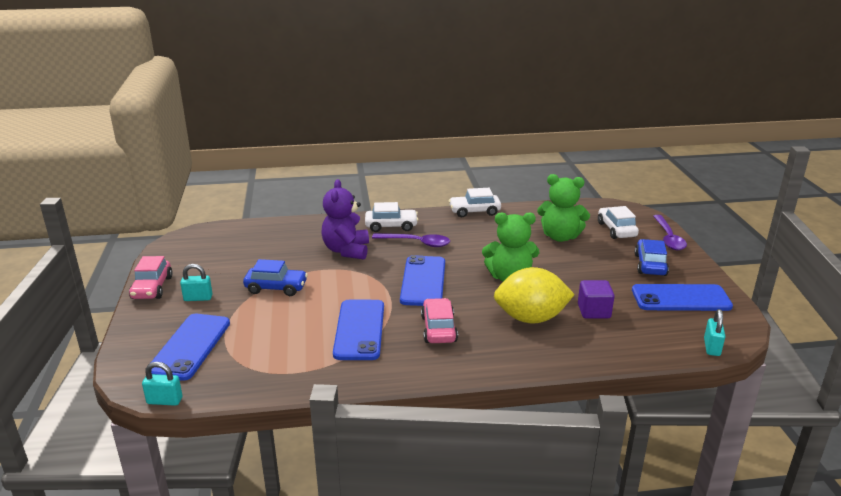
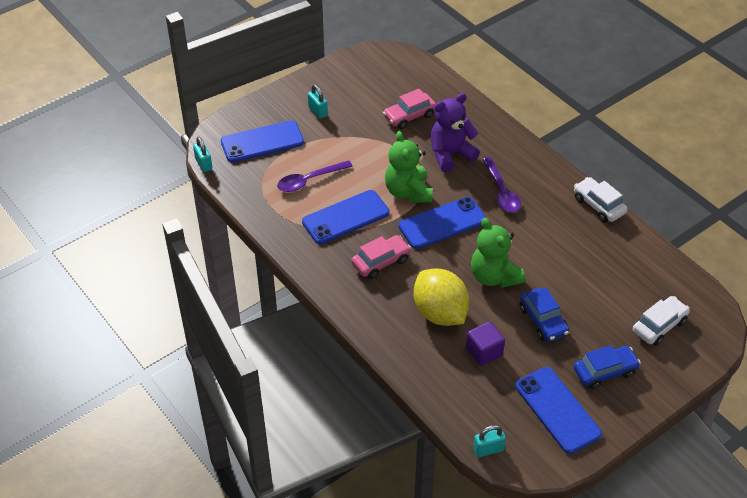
camera: 60 degrees right, 20 degrees up
(152, 288) = (311, 81): pink car -> pink car (409, 116)
(276, 288) = (363, 144): blue car -> blue car (543, 321)
(391, 226) = (517, 162): white car -> none
(560, 237) = (603, 286): green teddy bear -> green teddy bear (408, 192)
(668, 238) = (678, 374): purple spoon -> purple spoon (309, 180)

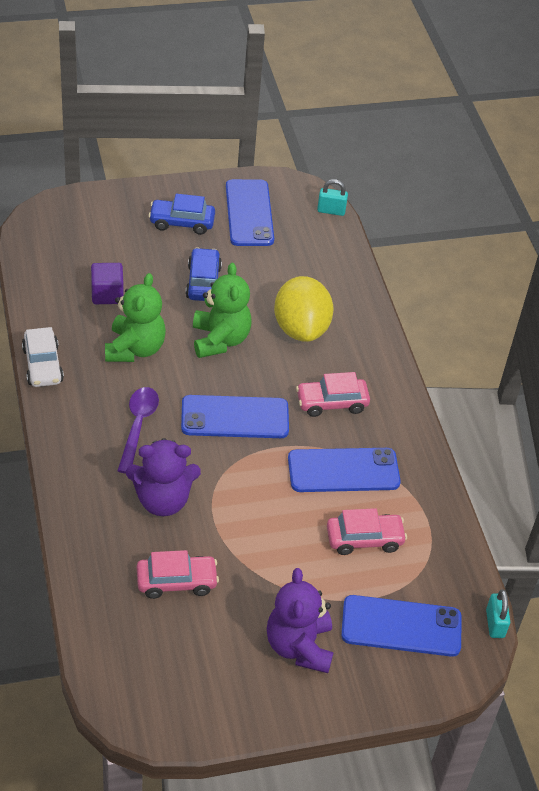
camera: 160 degrees left, 0 degrees up
(309, 180) = (364, 539): purple spoon -> pink car
(318, 111) = (299, 646): turquoise padlock -> purple teddy bear
(408, 192) = (249, 472): green teddy bear -> green teddy bear (135, 349)
(484, 352) = (281, 279): purple cube -> purple cube (107, 294)
(659, 326) = (96, 235): white car -> none

